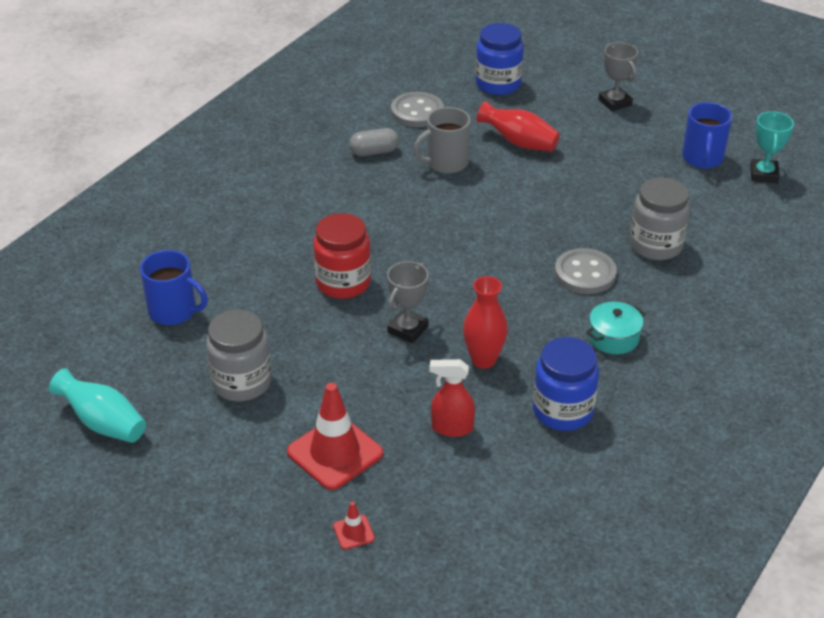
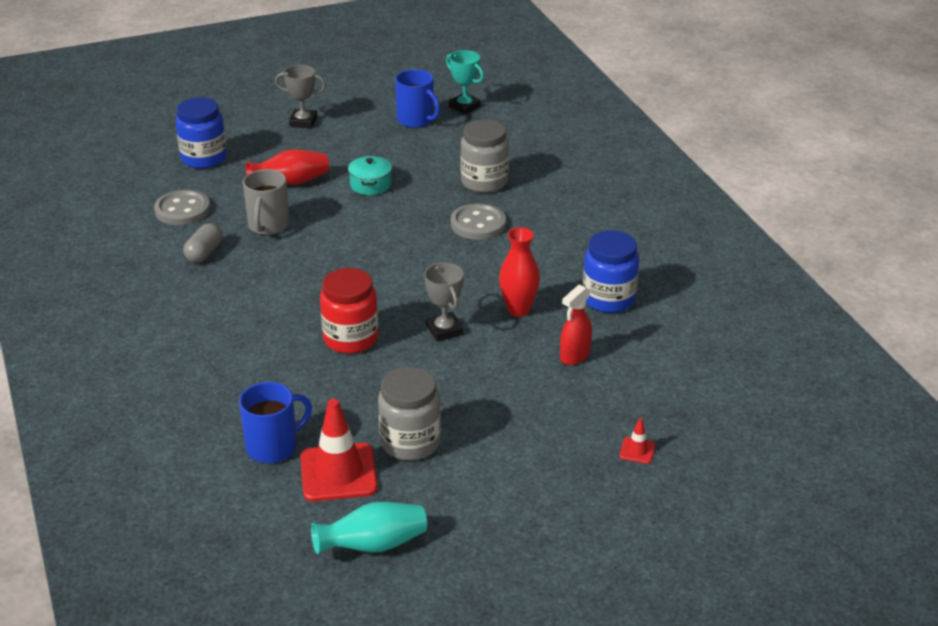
camera: 55 degrees left, 5 degrees down
(335, 453) = (544, 425): red traffic cone -> red traffic cone (338, 473)
(613, 338) = (558, 244): turquoise pot -> turquoise pot (370, 185)

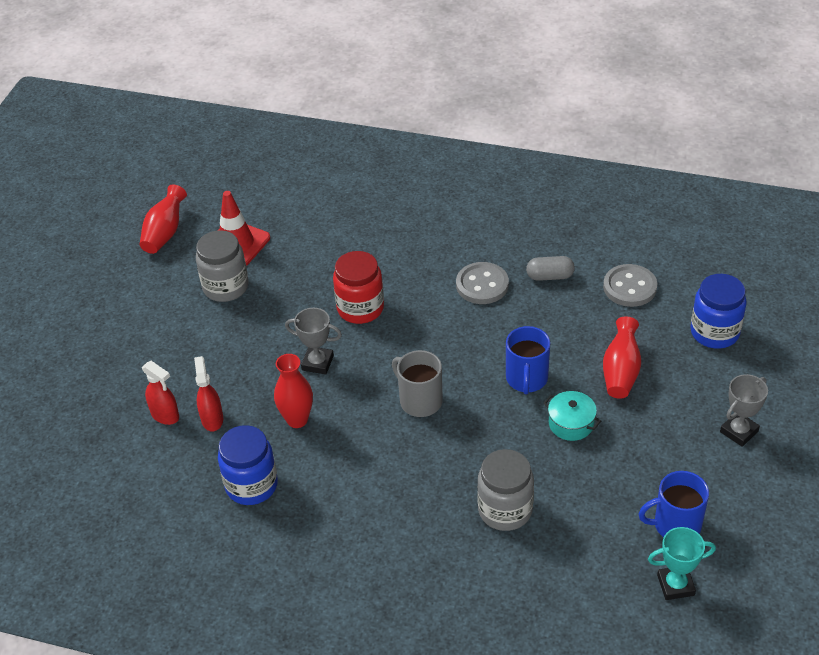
camera: 130 degrees right, 10 degrees up
(204, 253) = (550, 276): grey capsule -> grey capsule turned 60 degrees counterclockwise
(268, 225) = (559, 328): grey mug -> grey mug (420, 401)
(273, 447) = (290, 226): blue mug -> blue mug (526, 379)
(373, 545) = (165, 233): turquoise vase -> red vase
(478, 224) = (438, 464): grey button -> grey button (482, 285)
(604, 386) = (165, 415): none -> red spray bottle
(637, 450) = (93, 391): red traffic cone -> none

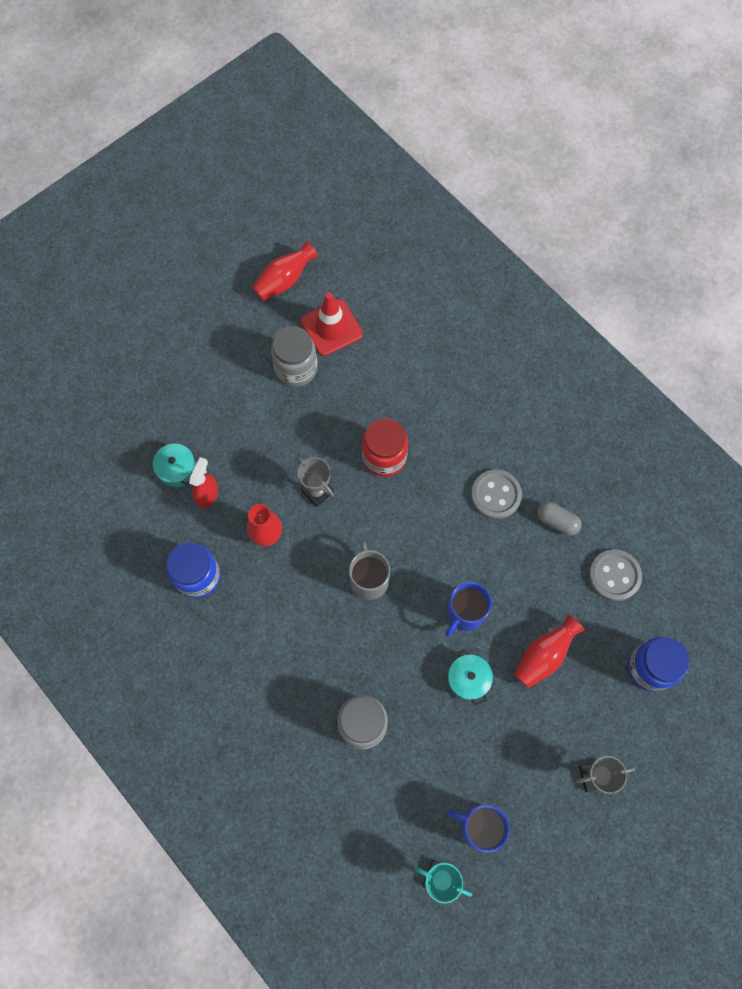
camera: 30 degrees right, 25 degrees up
(165, 415) = (177, 469): red spray bottle -> turquoise pot

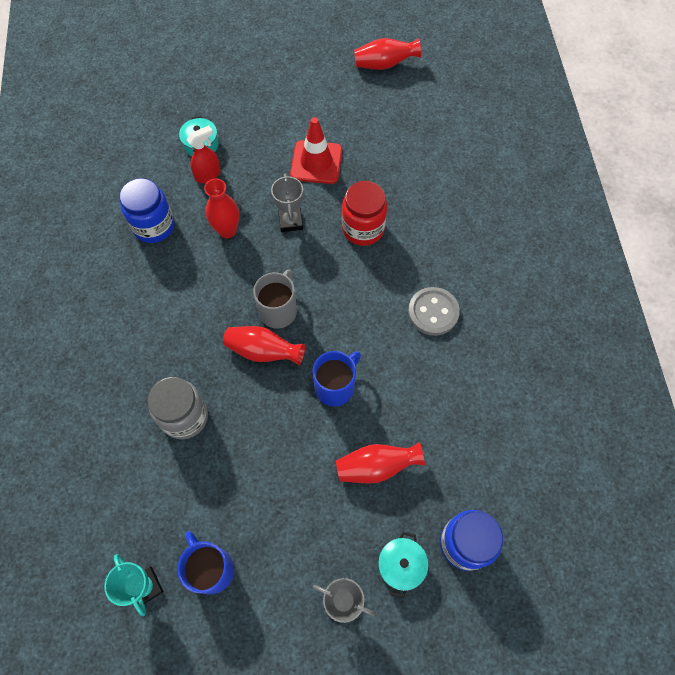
camera: 35 degrees right, 5 degrees down
(296, 368) = (345, 127): grey jar -> none
(331, 327) = (395, 115): red traffic cone -> red traffic cone (316, 162)
(383, 624) = (263, 351): none -> red vase
(464, 613) = (335, 387): blue mug -> blue mug turned 150 degrees clockwise
(468, 679) = (297, 441): turquoise pot -> turquoise pot (401, 565)
(557, 521) = (471, 366): grey capsule -> none
(614, 575) = (490, 443): grey button -> none

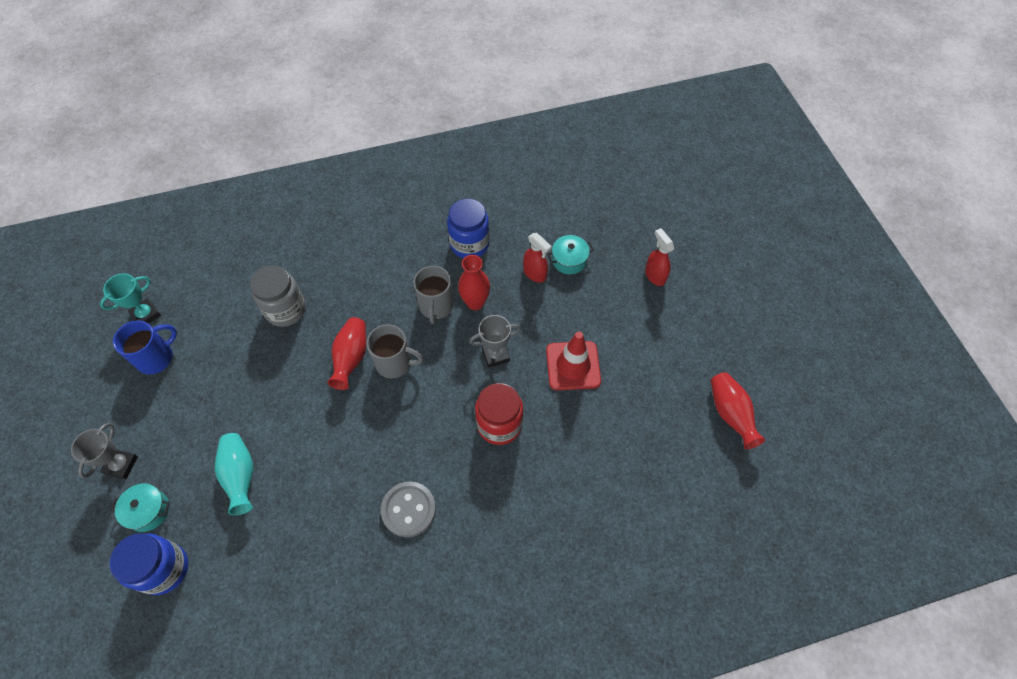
camera: 80 degrees right, 5 degrees down
(221, 266) = (436, 306): none -> grey mug
(238, 83) = (655, 275): none -> red spray bottle
(335, 387) = (319, 426): blue mug -> none
(376, 466) = (241, 476): red vase -> turquoise vase

